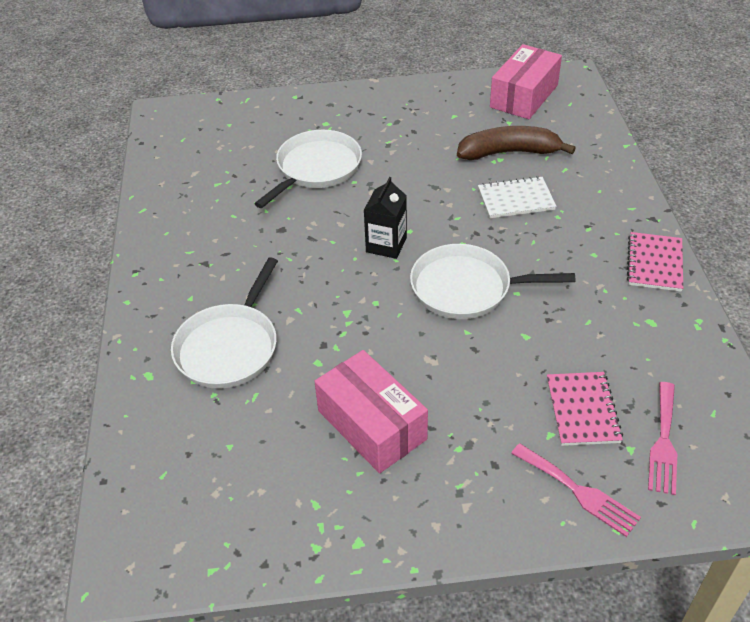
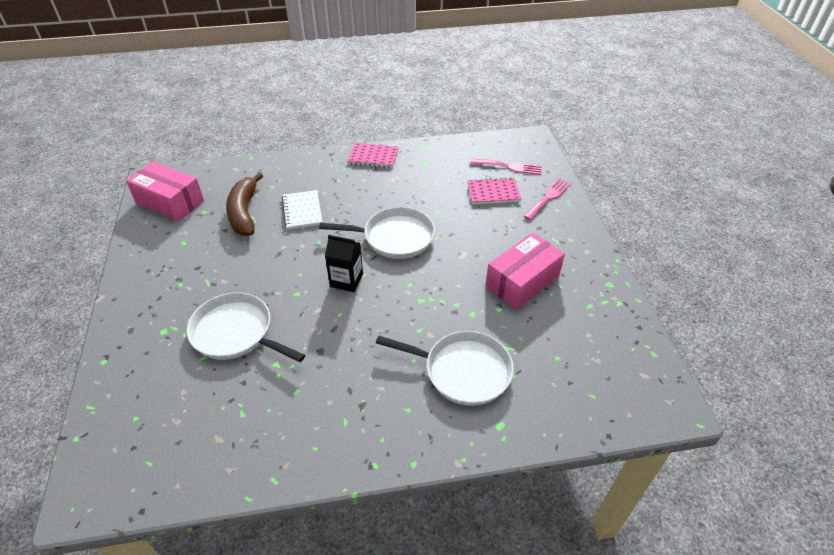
camera: 95 degrees left, 0 degrees up
(466, 288) = (395, 237): white pan -> white pan turned 90 degrees counterclockwise

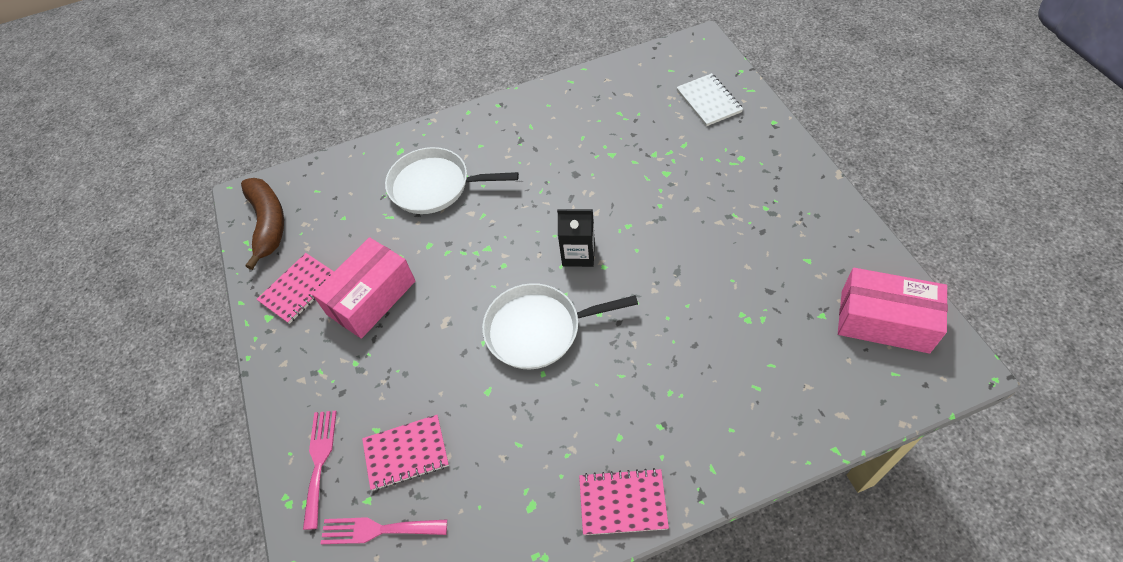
camera: 175 degrees right, 10 degrees up
(235, 333) = (668, 172): white pan -> none
(244, 212) = (763, 326): brown banana -> brown banana (268, 223)
(302, 211) = (683, 347): white notebook -> white notebook (709, 101)
(548, 197) = (319, 461): pink fork -> pink fork turned 150 degrees clockwise
(587, 300) = (299, 289): none -> pink notebook

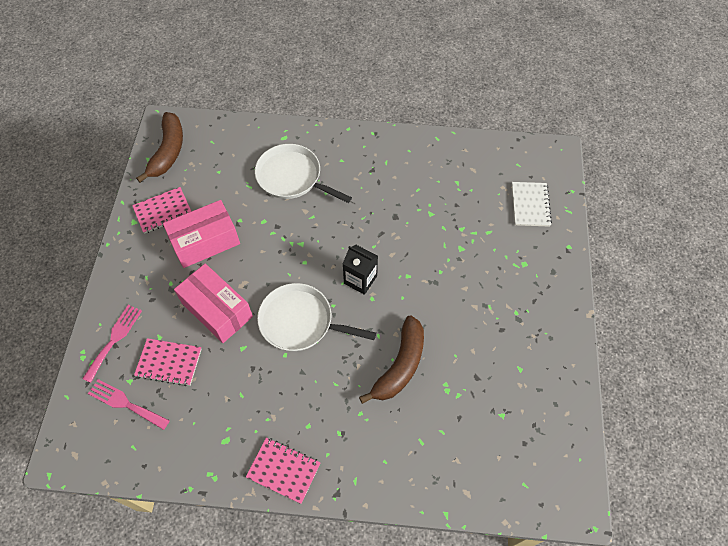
camera: 20 degrees right, 5 degrees up
(680, 319) = (400, 365): none -> brown banana
(884, 321) = (544, 443): pink box -> pink box (217, 310)

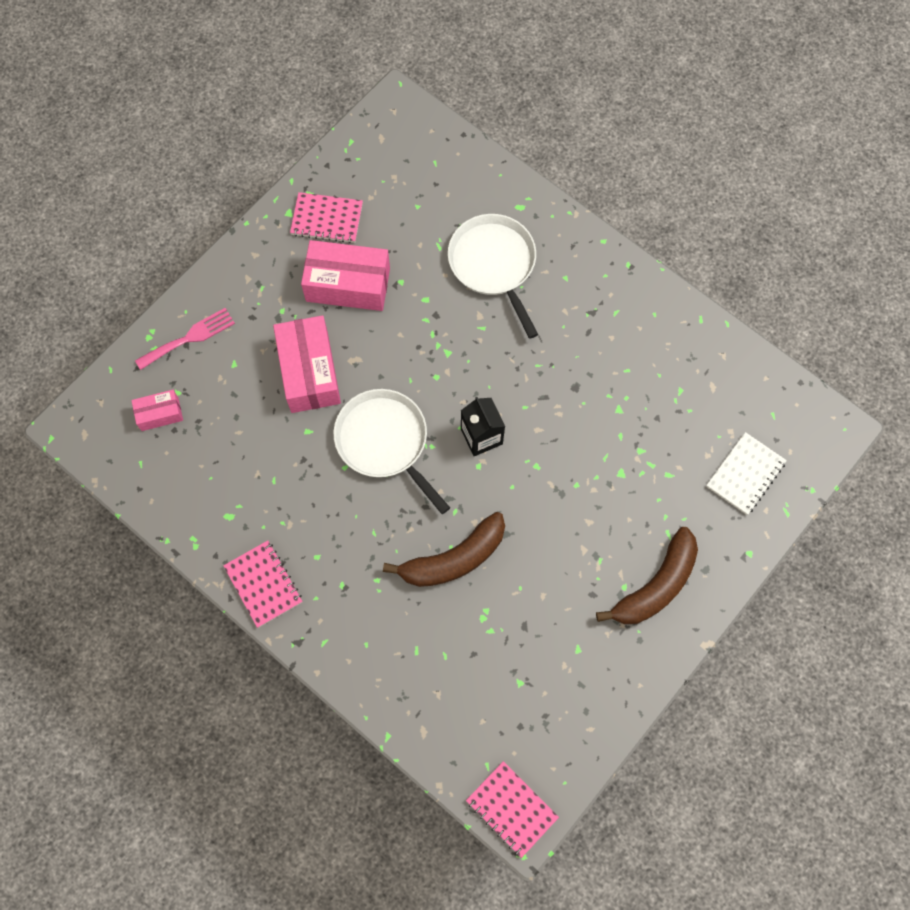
camera: 35 degrees right, 10 degrees up
(125, 403) = (160, 414): pink fork -> pink box
(168, 151) = (379, 146): brown banana -> brown banana (656, 585)
(169, 363) = (226, 398): pink notebook -> pink notebook (511, 809)

